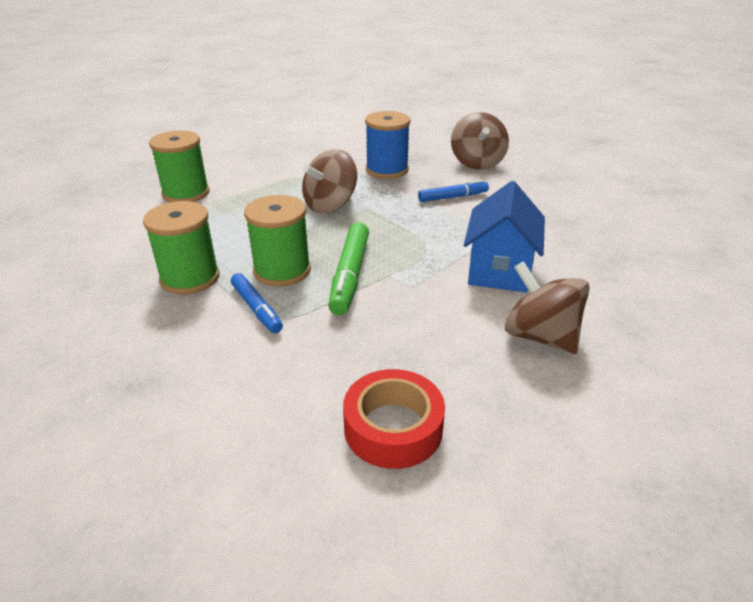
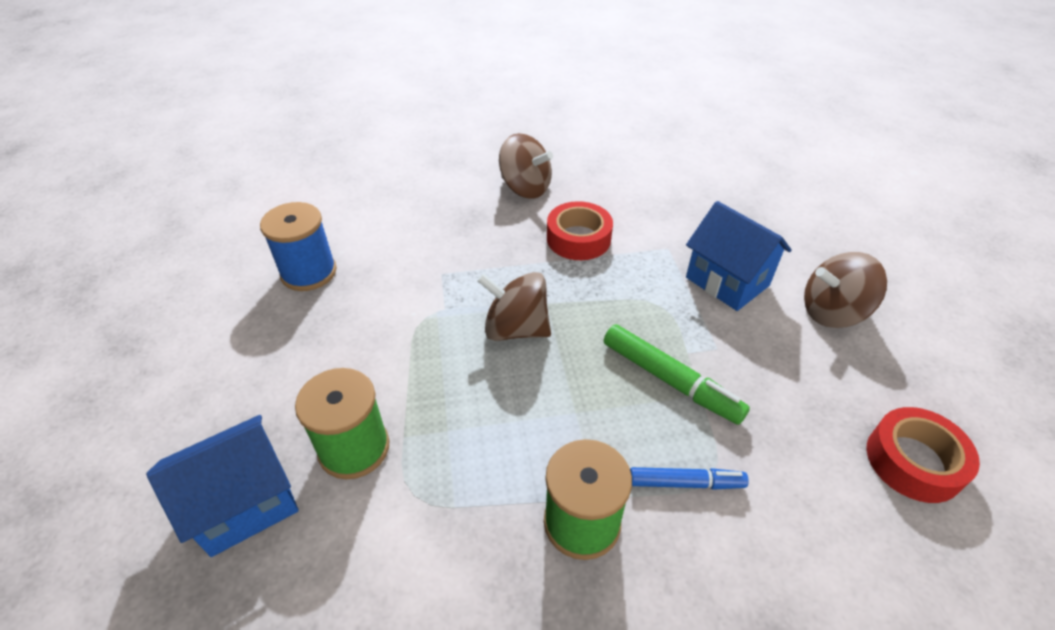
camera: 55 degrees left, 10 degrees up
(129, 182) = (245, 504): none -> blue house
(282, 270) = (624, 430): green spool -> none
(330, 205) = (516, 329): brown spinning top -> brown spinning top turned 120 degrees clockwise
(387, 170) = (477, 250): blue spool -> blue spool (309, 272)
(453, 197) = (578, 238): blue marker -> red tape

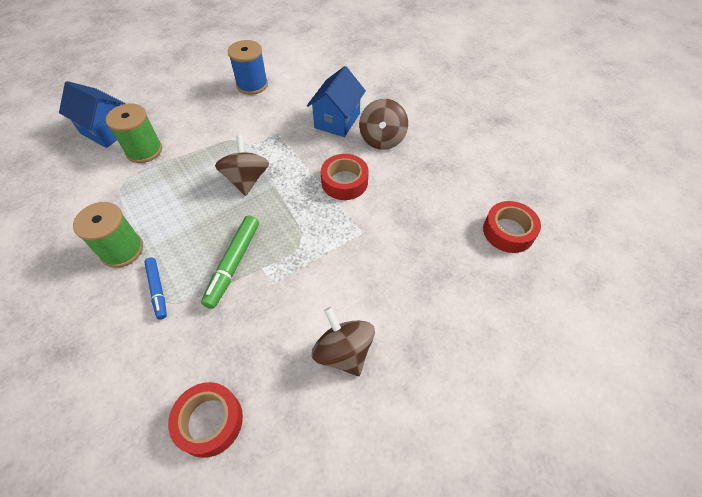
camera: 65 degrees right, 10 degrees up
(711, 154) = (508, 231): none -> red tape
(727, 281) = (344, 276): blue house -> blue house (337, 120)

